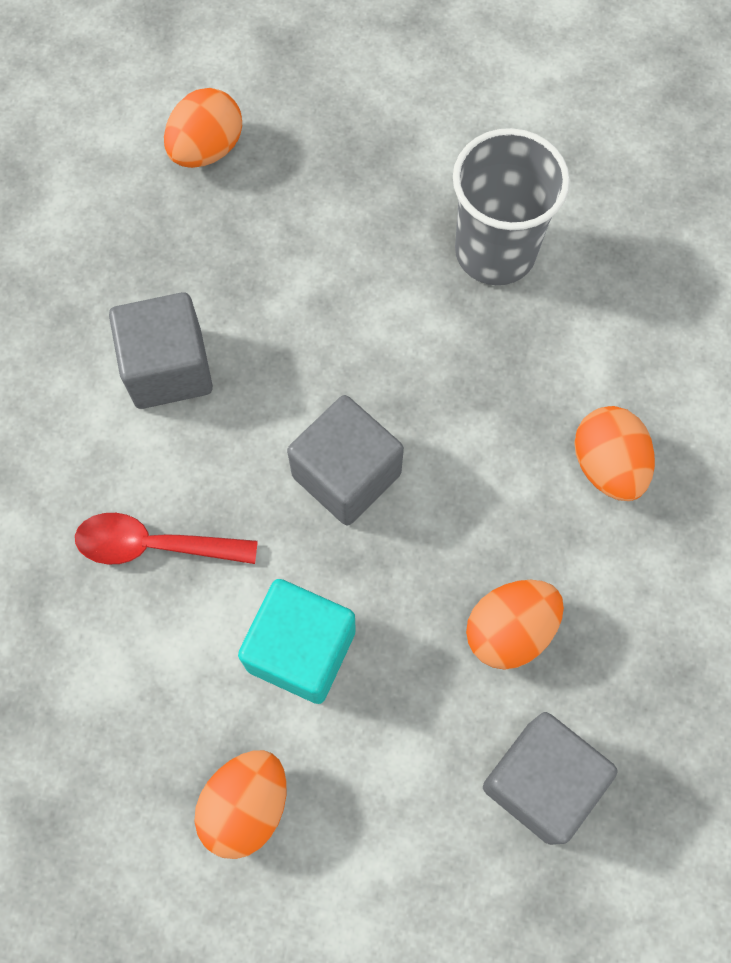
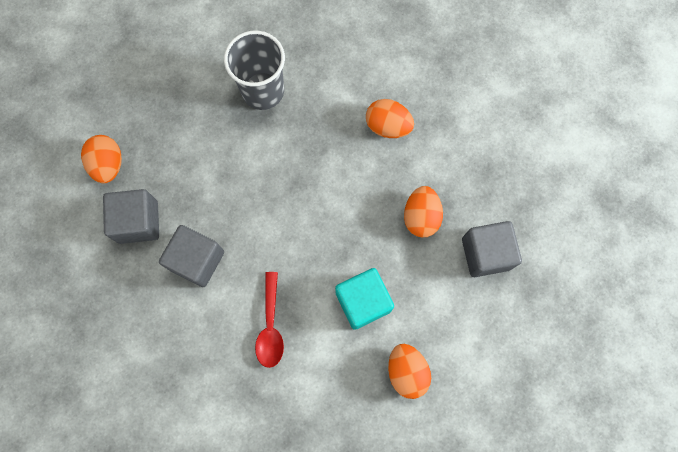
camera: 50 degrees left, 5 degrees up
(154, 545) = (270, 326): red spoon -> red spoon turned 45 degrees counterclockwise
(346, 475) = (306, 226): grey cube -> grey cube (138, 222)

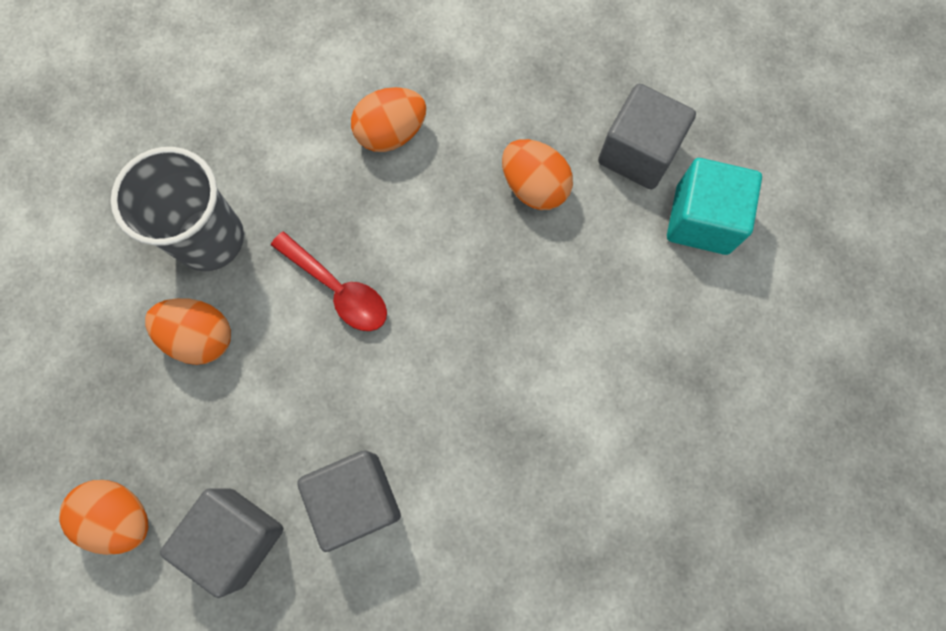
camera: 50 degrees left, 0 degrees up
(270, 326) = (520, 472): red spoon -> red spoon (338, 289)
(363, 302) = (581, 335): turquoise cube -> turquoise cube (702, 220)
(406, 371) = (706, 353): orange egg -> orange egg (200, 337)

